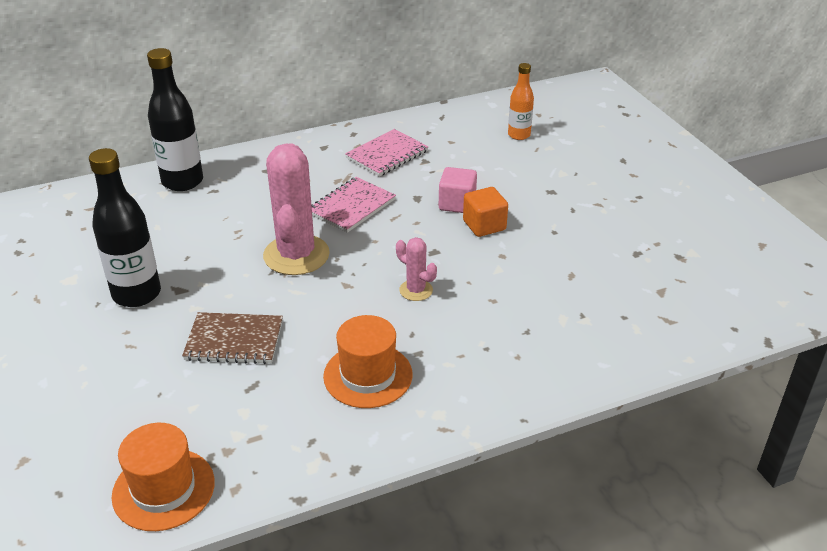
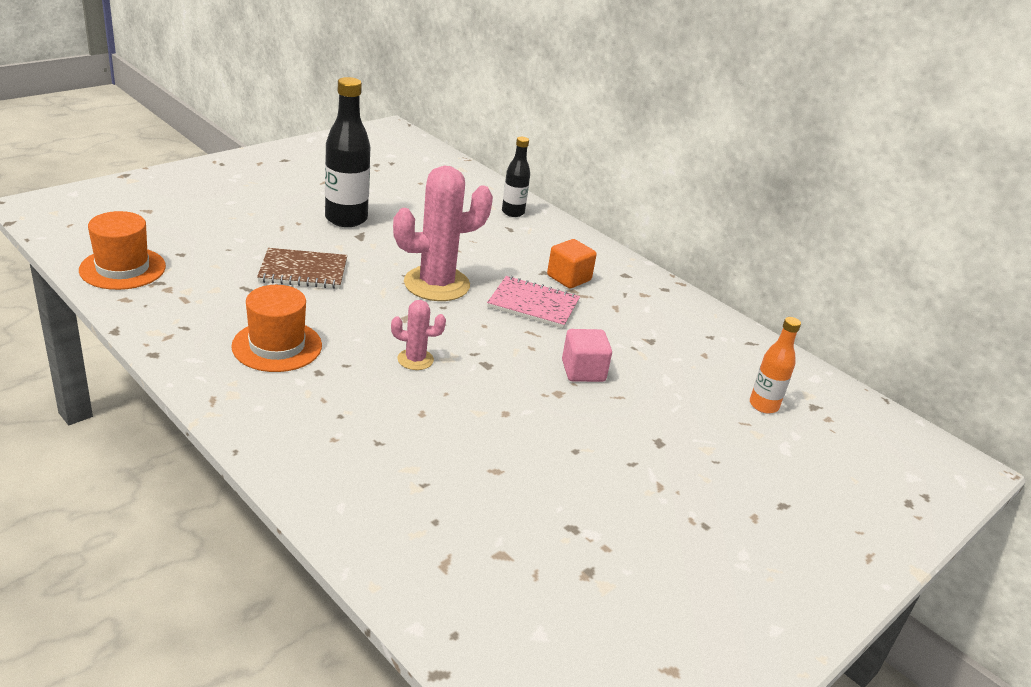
camera: 65 degrees right, 5 degrees down
(182, 182) = (513, 212): black bottle -> black bottle, size x0.59
(234, 340) = (303, 271): brown notebook -> brown notebook turned 75 degrees counterclockwise
(387, 155) = (642, 314): pink notebook -> none
(416, 290) = (415, 359): pink cactus -> pink cactus turned 75 degrees clockwise
(484, 225) = (554, 394): orange cube -> orange cube (569, 278)

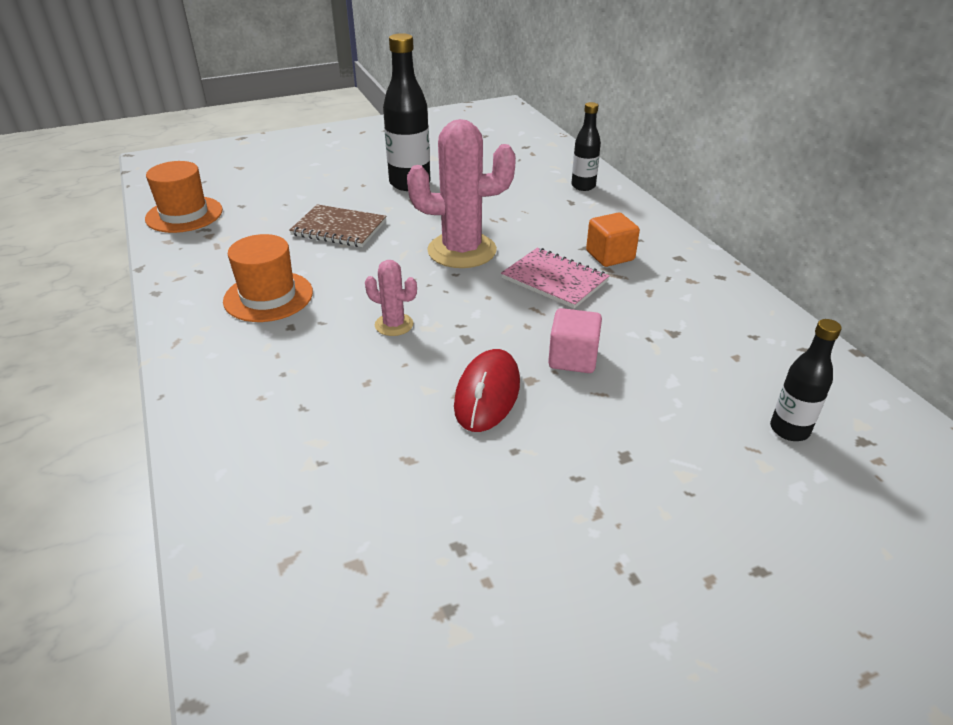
camera: 25 degrees right, 5 degrees up
(530, 409) = (487, 394): none -> red mouse
(763, 405) = (789, 430): orange bottle -> black bottle

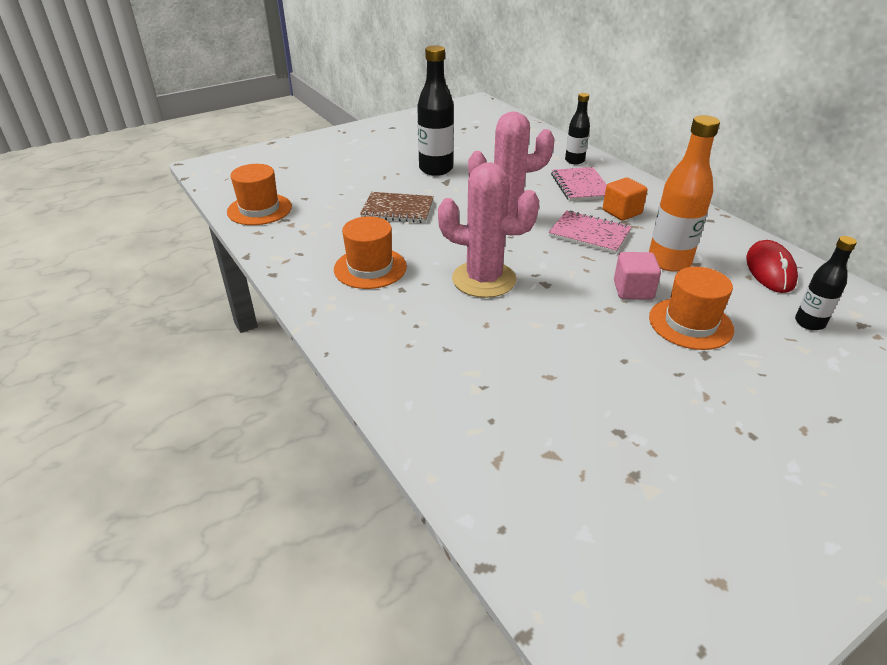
camera: 10 degrees left, 0 degrees up
(394, 325) = (484, 279): pink cactus -> pink cactus, size x2.06
(487, 394) = (583, 322): red mouse -> red mouse (770, 270)
(574, 218) = (580, 186): none -> pink notebook
(626, 411) = (690, 323): none -> orange hat
(639, 326) = (669, 261): none -> orange bottle

